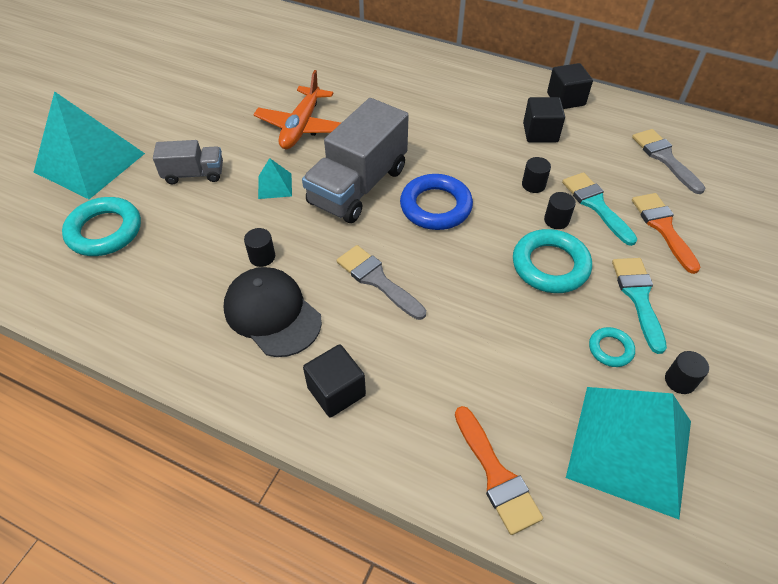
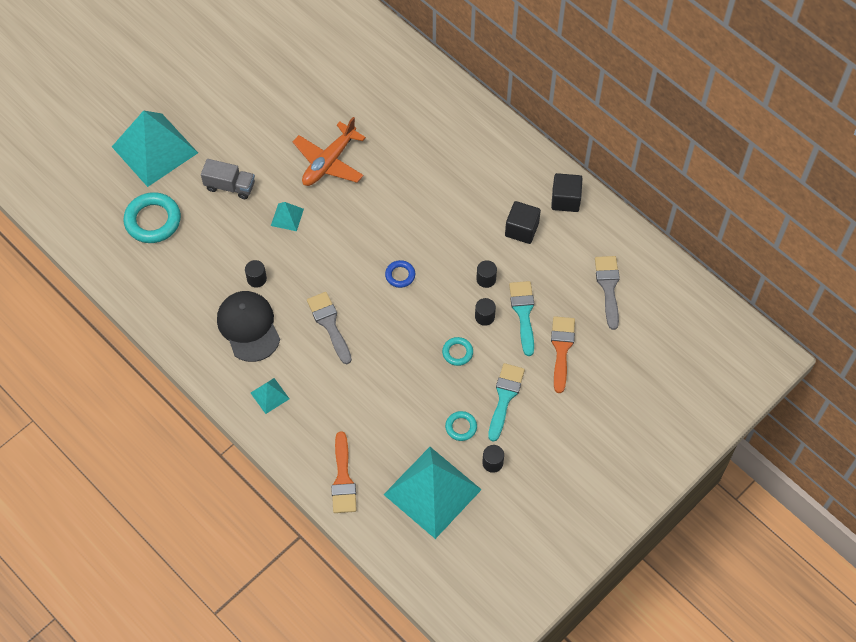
camera: 20 degrees right, 10 degrees up
(336, 391) = (270, 395): black cube -> turquoise pyramid
(358, 186) = (350, 237): grey truck -> none
(435, 206) = (400, 275): blue ring -> blue ring, size x0.52
(550, 265) = (457, 352): turquoise ring -> turquoise ring, size x0.52

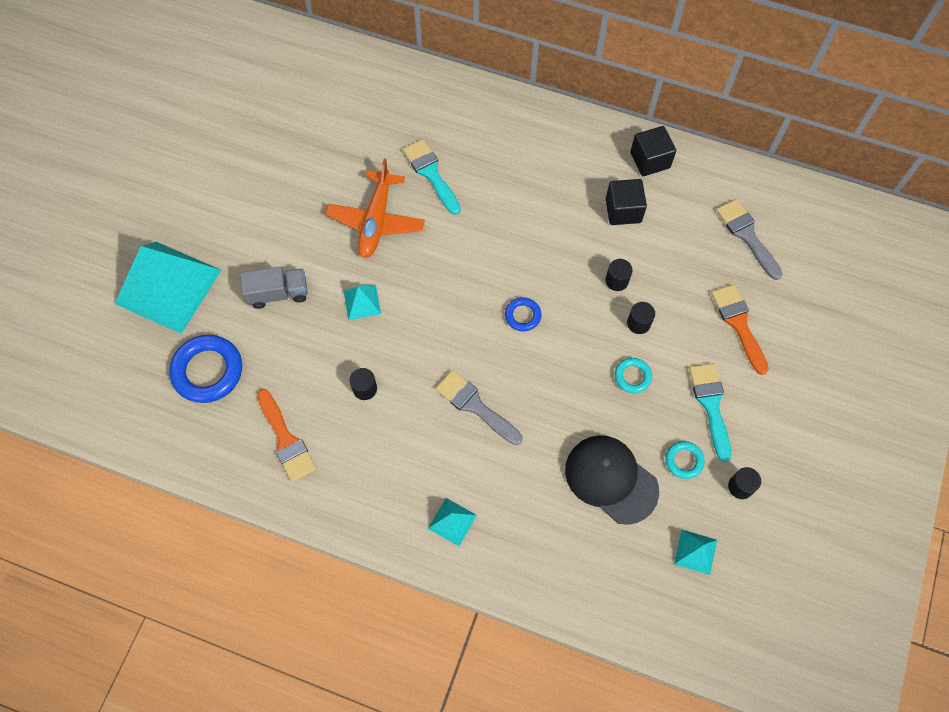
camera: 25 degrees left, 5 degrees up
(153, 220) = (208, 371): turquoise ring -> blue ring
(248, 327) = (385, 449): black cap -> black cap (611, 479)
(343, 479) = (589, 584): orange brush -> orange brush (286, 440)
(432, 492) = (695, 552): turquoise pyramid -> turquoise pyramid, size x0.42
(523, 313) = (676, 301): turquoise brush -> turquoise brush (431, 173)

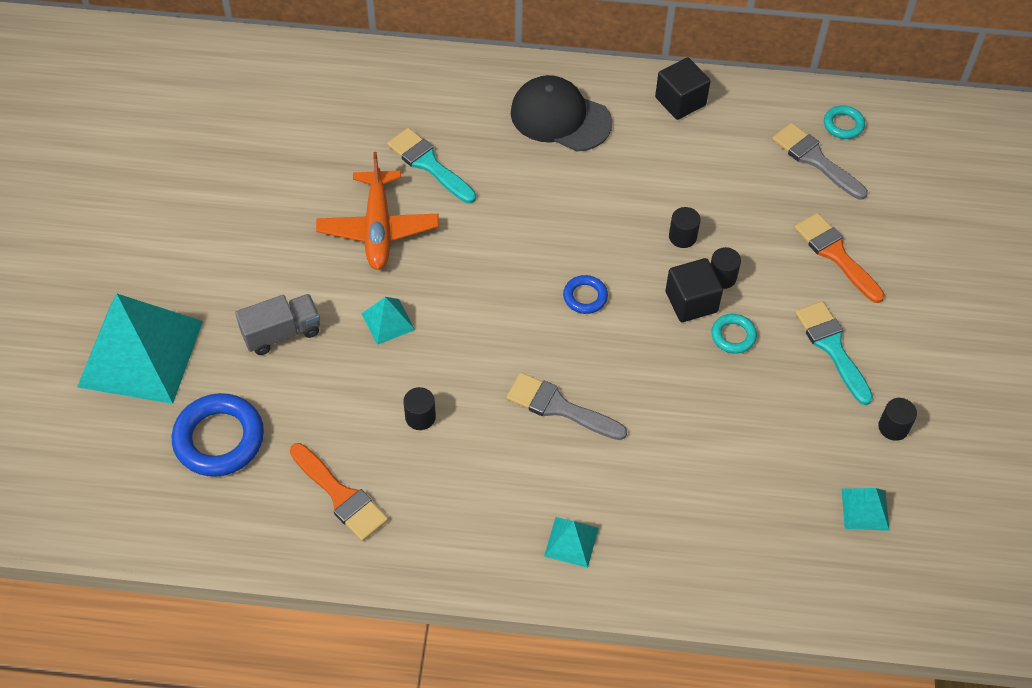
camera: 15 degrees left, 10 degrees down
(611, 479) = (743, 453): black cap -> black cap (560, 117)
(623, 210) = (666, 160): black cube -> black cube (691, 302)
(684, 461) = (820, 414): turquoise ring -> turquoise ring (843, 125)

